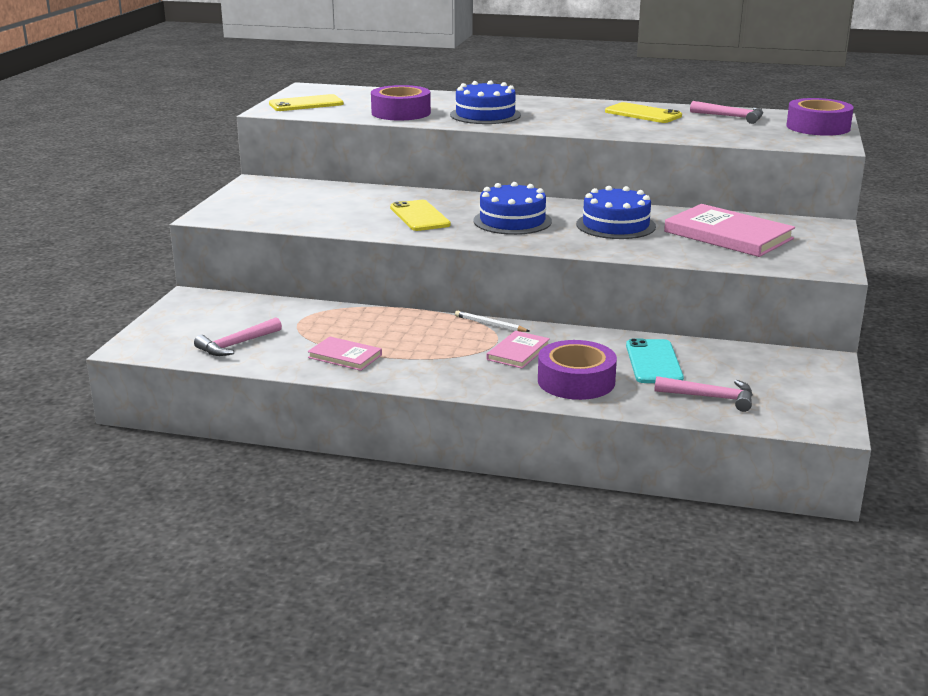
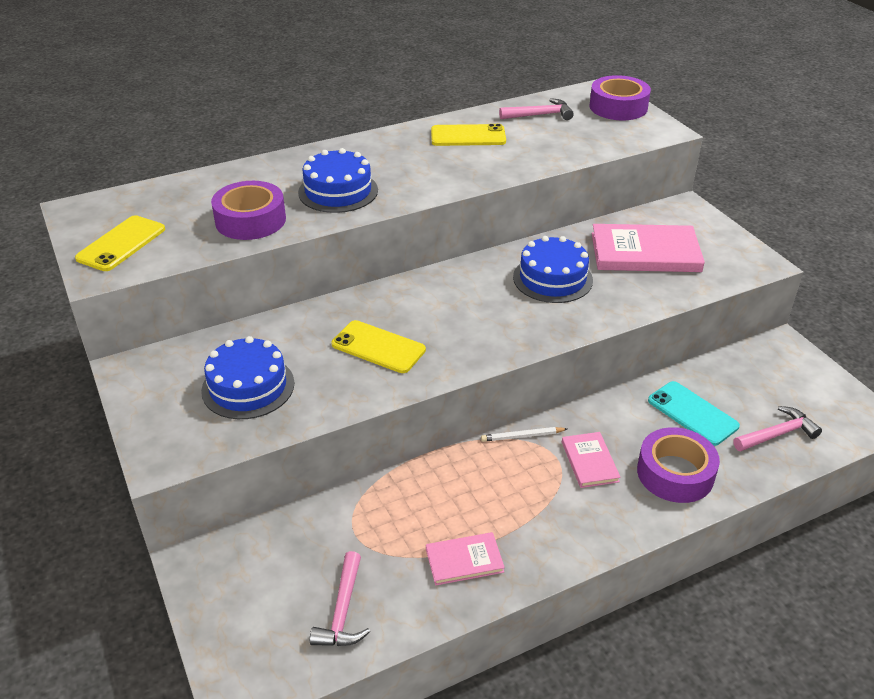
camera: 40 degrees left, 15 degrees up
(512, 221) = (466, 313): blue cake -> blue cake (248, 387)

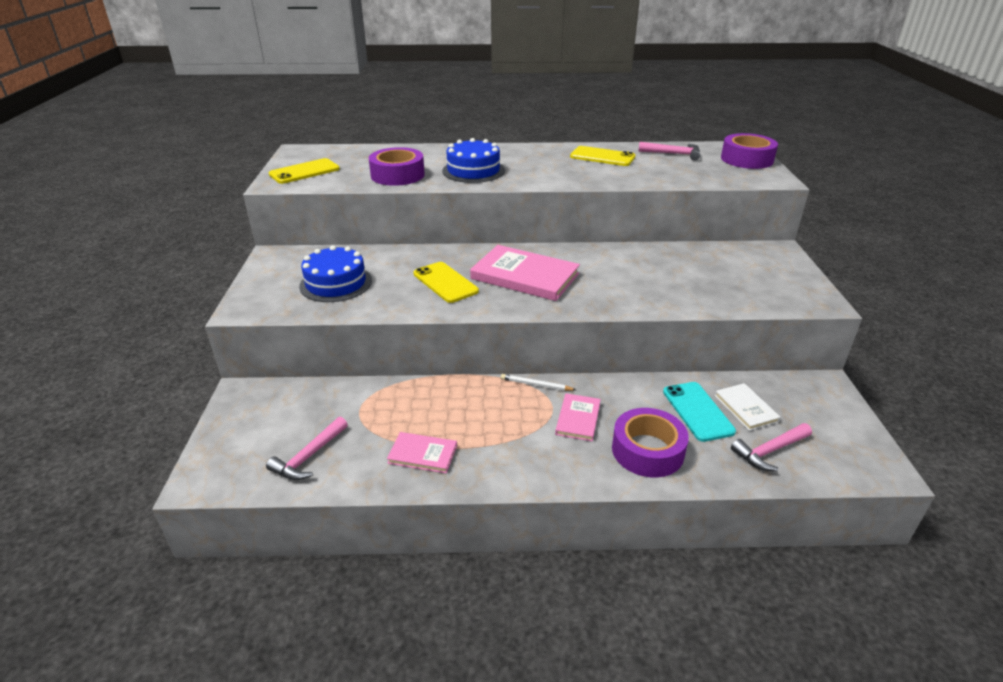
camera: 25 degrees right, 5 degrees down
(552, 278) = (619, 272): blue cake -> none
(645, 252) = (715, 272): pink book -> pink book (525, 276)
(732, 395) = (746, 408): none -> white book
(777, 434) = (770, 451): pink hammer -> pink hammer turned 150 degrees clockwise

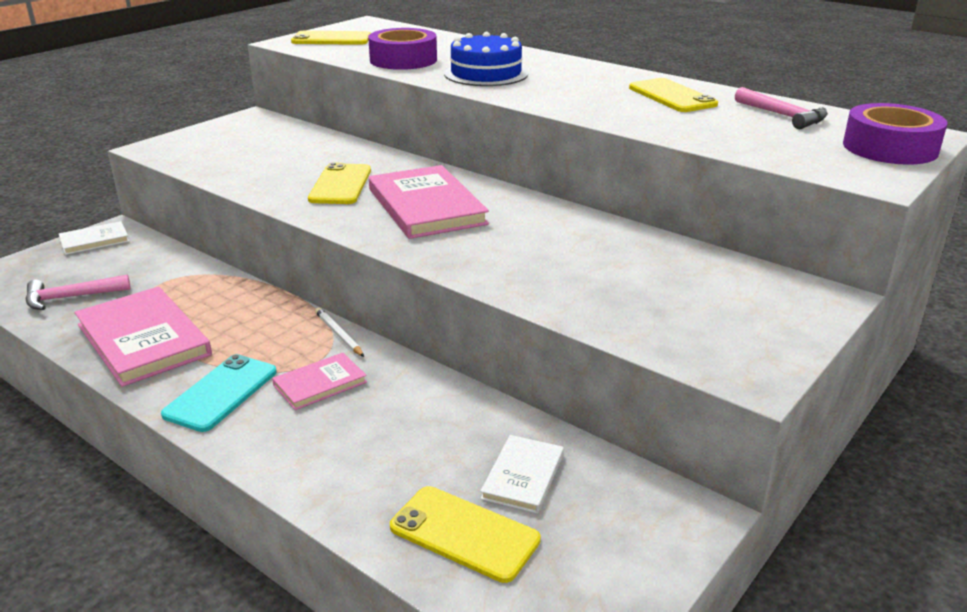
camera: 40 degrees right, 5 degrees down
(240, 407) = (94, 240): none -> white book
(336, 283) = (252, 153): blue cake -> none
(422, 454) = (143, 339): pink book -> pink book, size x1.88
(647, 450) = (330, 450): purple tape -> none
(697, 411) = (458, 446): turquoise phone -> turquoise phone (221, 393)
(770, 451) = (464, 533): pink hammer -> yellow phone

